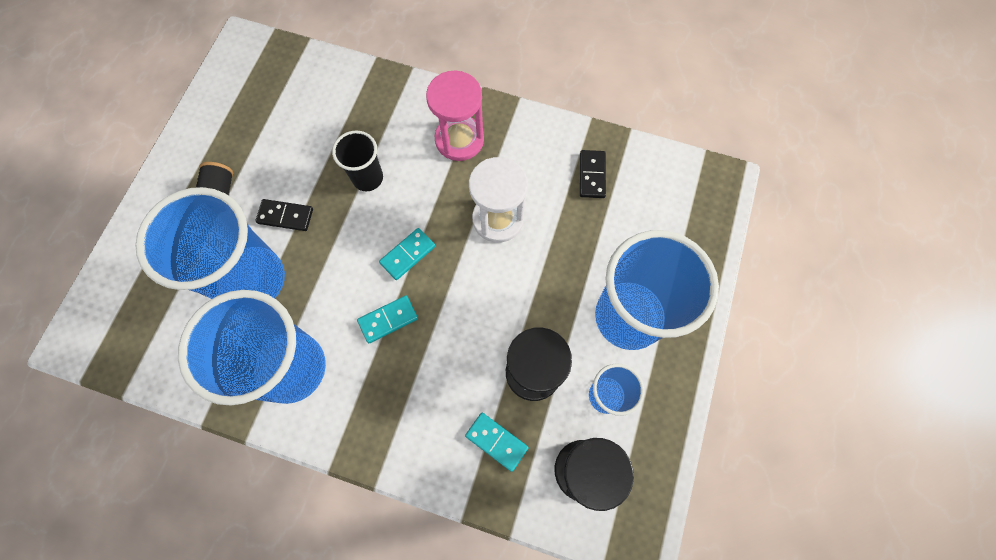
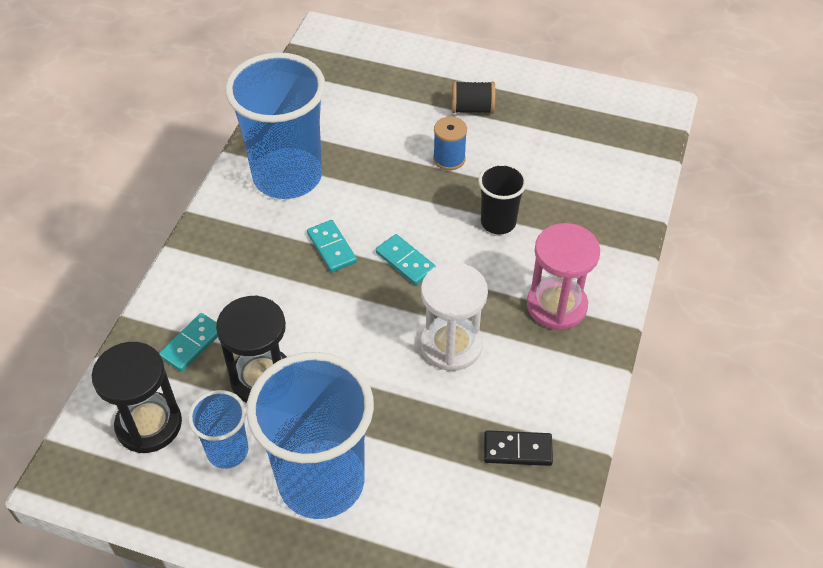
camera: 90 degrees right, 20 degrees down
(253, 280) = (379, 141): blue cup -> none
(285, 216) = (449, 159): black domino -> blue spool

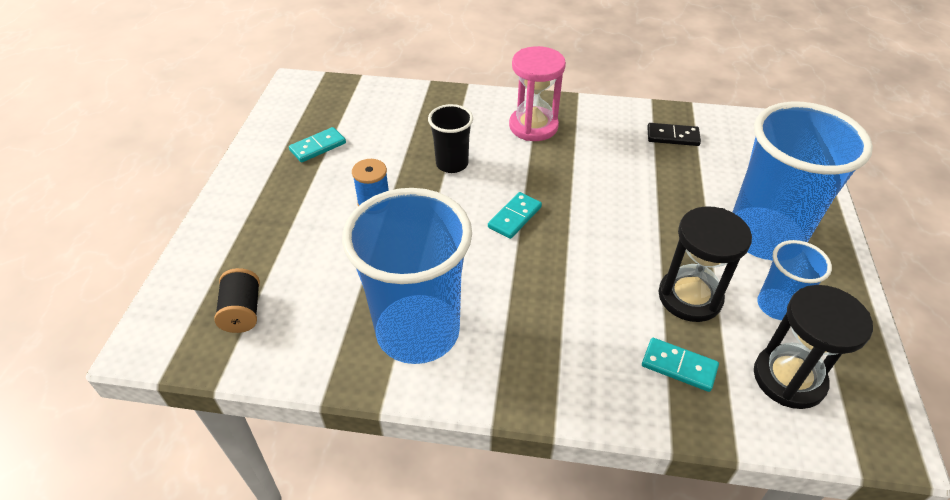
camera: 100 degrees left, 5 degrees down
(331, 248) = (513, 273): turquoise domino -> turquoise domino (318, 147)
(451, 345) = (596, 178): white hourglass -> none
(472, 108) = (299, 194): black spool -> black spool (242, 312)
(517, 450) = (672, 136): black domino -> black domino turned 75 degrees counterclockwise

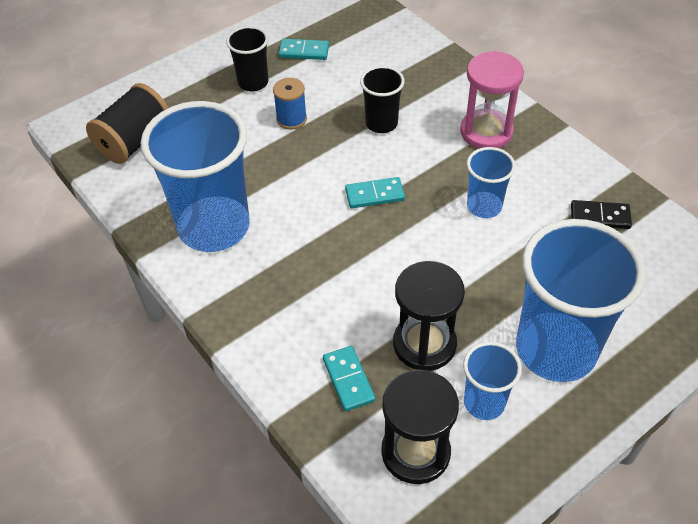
camera: 45 degrees right, 5 degrees up
(242, 312) = (134, 141): black spool -> black spool, size x1.60
(302, 194) = (253, 82): none -> black cup
(598, 176) = (484, 206): none -> blue cup
(672, 136) = (600, 216): black domino -> black domino turned 45 degrees counterclockwise

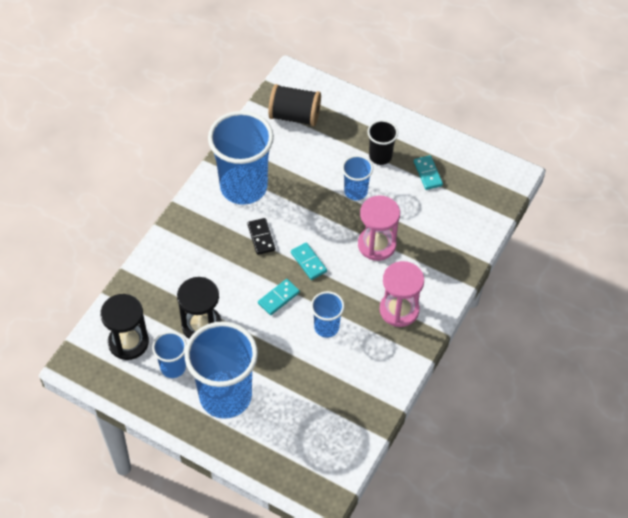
camera: 65 degrees right, 5 degrees up
(291, 119) = (355, 191): blue spool -> blue cup
(348, 380) = (162, 295): turquoise domino -> turquoise domino (278, 298)
(381, 123) = (376, 245): black cup -> pink hourglass
(600, 216) = (348, 398): black domino -> black domino (261, 237)

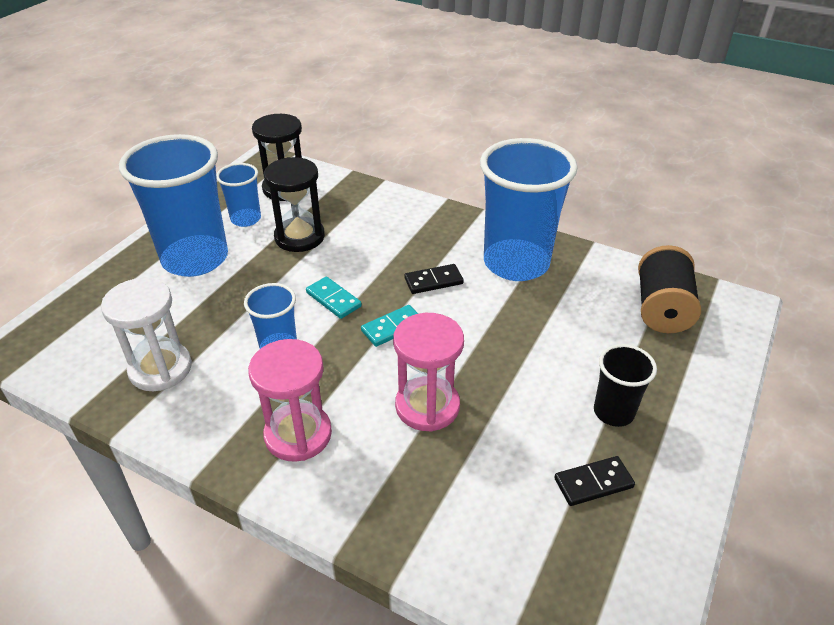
camera: 90 degrees right, 15 degrees down
(345, 395) = (160, 369): none -> white hourglass
(355, 191) = (531, 380): blue cup -> none
(427, 173) = (593, 483): turquoise domino -> black domino

